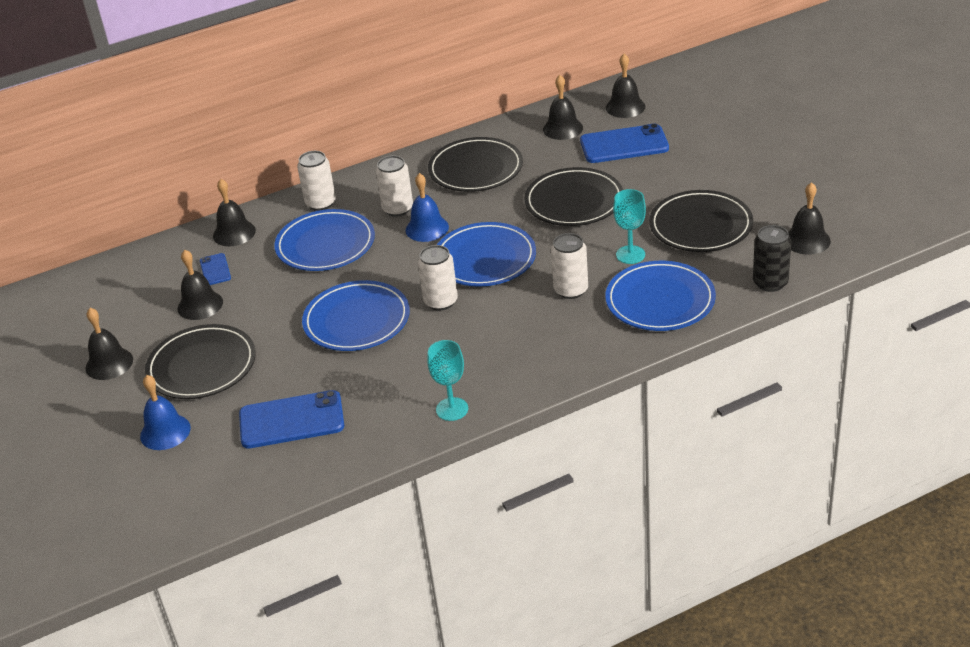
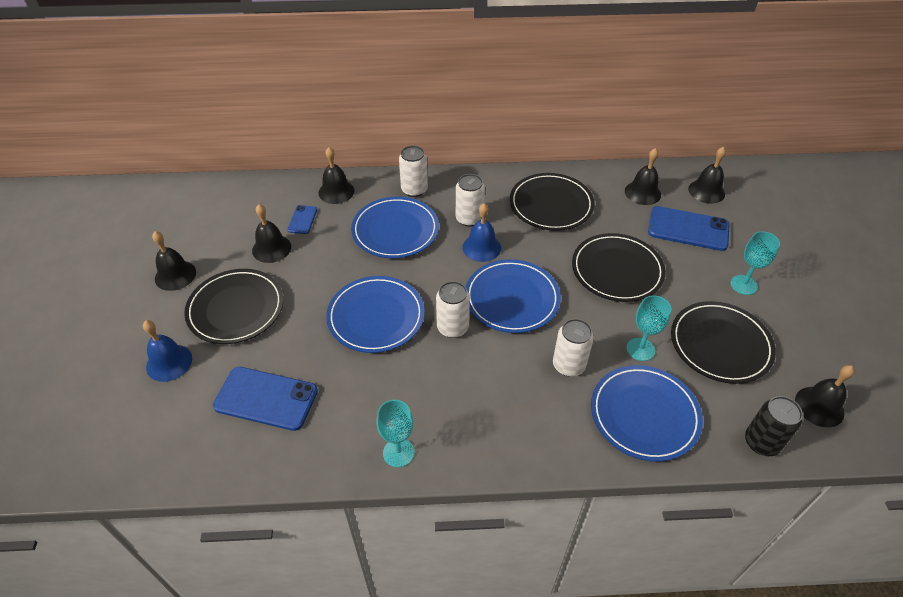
camera: 20 degrees right, 10 degrees up
(699, 173) = (743, 285): none -> turquoise goblet

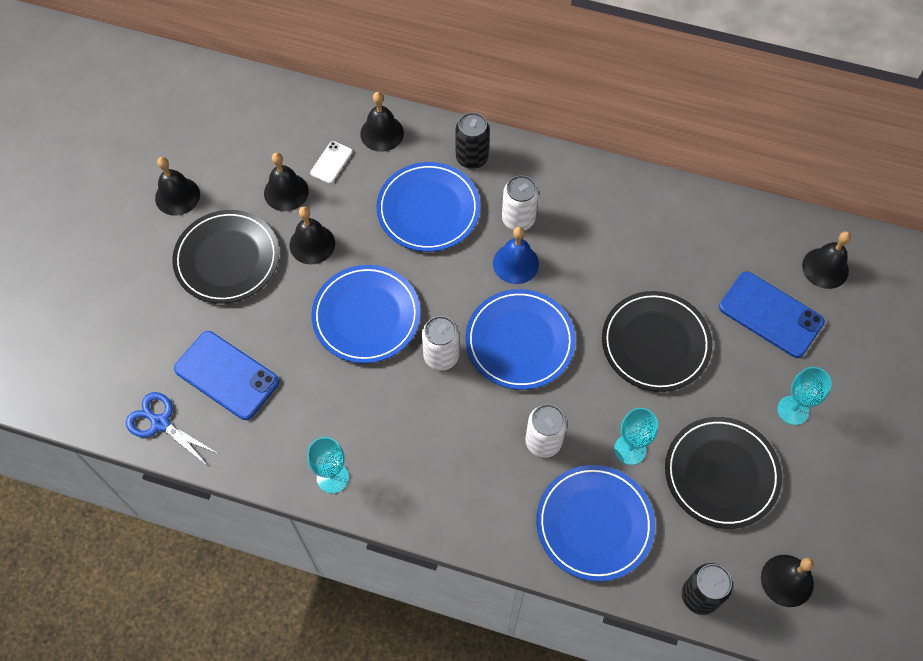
camera: 20 degrees right, 15 degrees up
(169, 362) = (146, 302): blue bell -> none
(213, 459) = (160, 423): none -> blue scissors
(302, 220) = (331, 162): blue phone -> white phone
(414, 190) = (472, 157): white can -> black can
(551, 205) = (623, 229): black plate -> none
(642, 192) = (743, 245): black bell -> black bell (312, 244)

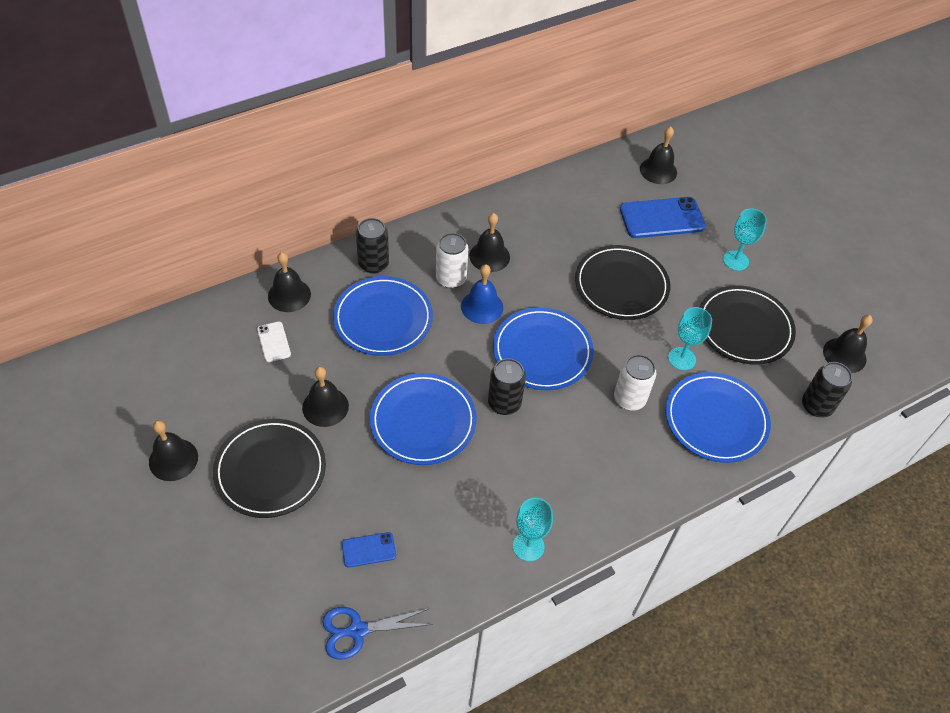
camera: 50 degrees left, 10 degrees down
(226, 375) = (368, 550): blue phone -> blue phone, size x0.51
(286, 192) = (262, 388): black bell -> black bell (489, 256)
(441, 356) = (504, 403): white can -> black can

